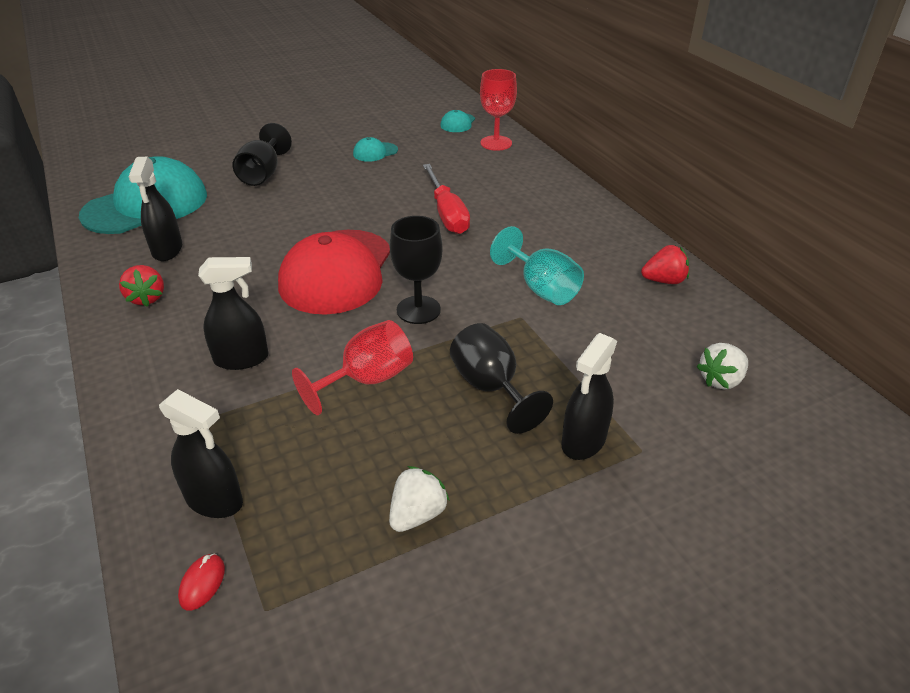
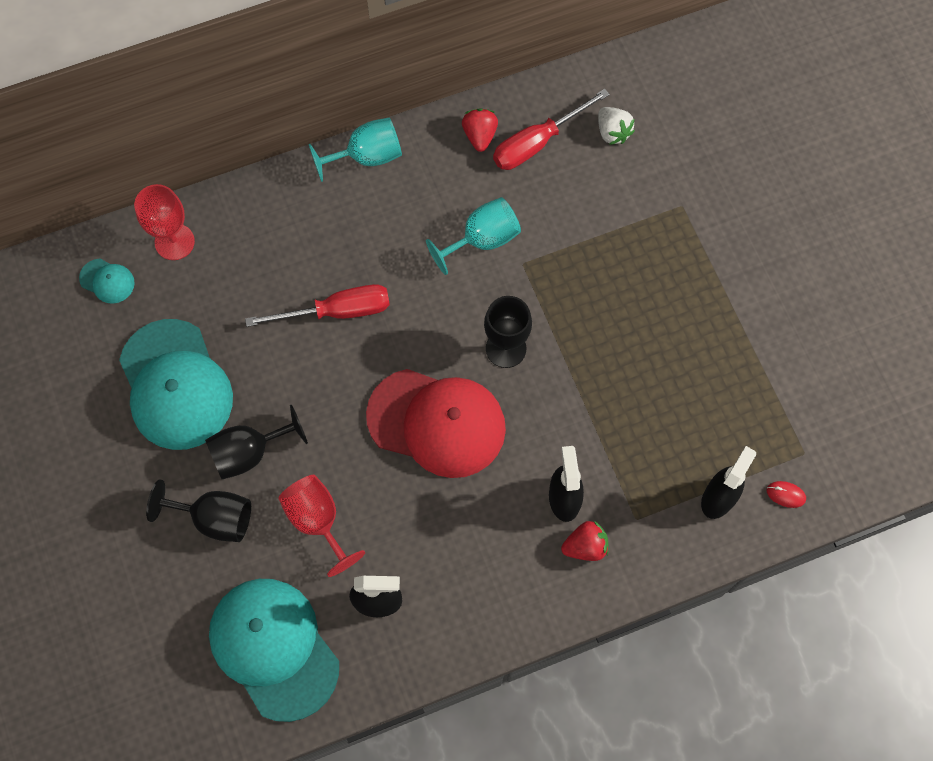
camera: 85 degrees left, 30 degrees up
(147, 298) = (465, 603): red strawberry -> red strawberry (585, 546)
(367, 380) = (597, 393): red goblet -> red goblet (318, 521)
(375, 152) = (175, 385): turquoise cap -> turquoise cap, size x2.38
(417, 514) = (734, 359): white strawberry -> none
(491, 387) = (612, 298): black goblet -> black goblet (249, 452)
(583, 441) = (671, 242): black spray bottle -> none
(608, 218) = (367, 157): none -> turquoise goblet
(675, 320) = (537, 143): none -> red screwdriver

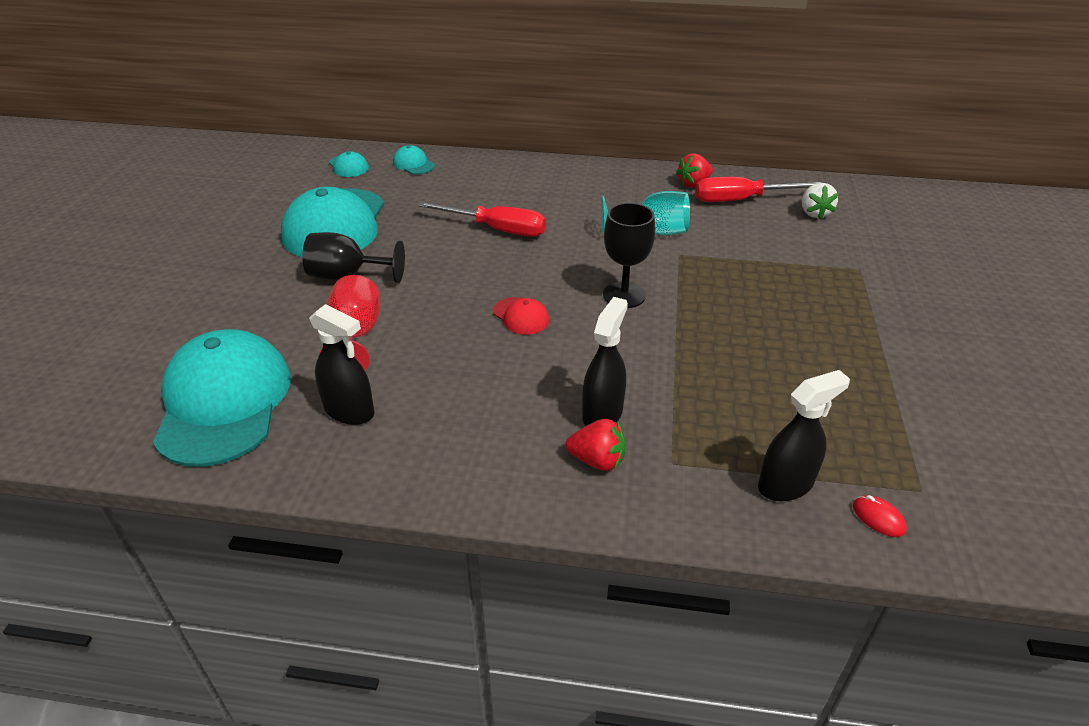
camera: 30 degrees right, 30 degrees down
(174, 242) = (413, 164): red goblet -> turquoise cap
(214, 518) = (277, 301): black goblet -> none
(367, 157) = (593, 169): turquoise goblet -> none
(437, 422) = (521, 316): red cap -> red cap, size x0.42
(480, 135) = (693, 184): red strawberry -> red strawberry turned 150 degrees counterclockwise

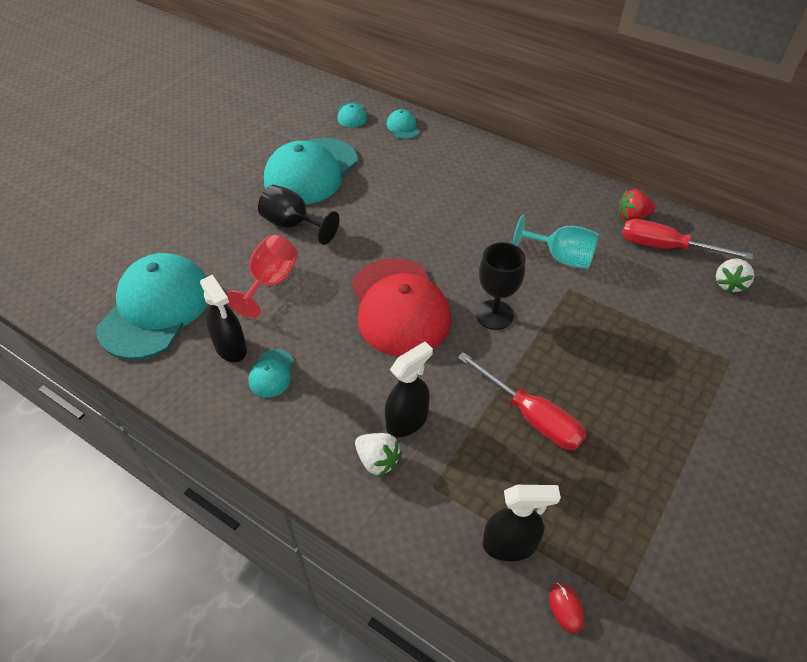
camera: 25 degrees right, 10 degrees up
(417, 420) = (271, 373): none -> turquoise cap
(497, 229) = (430, 214): red screwdriver -> red screwdriver (531, 416)
(521, 316) = (399, 307): red cap -> red cap, size x2.38
(597, 460) = (377, 461): red strawberry -> white strawberry

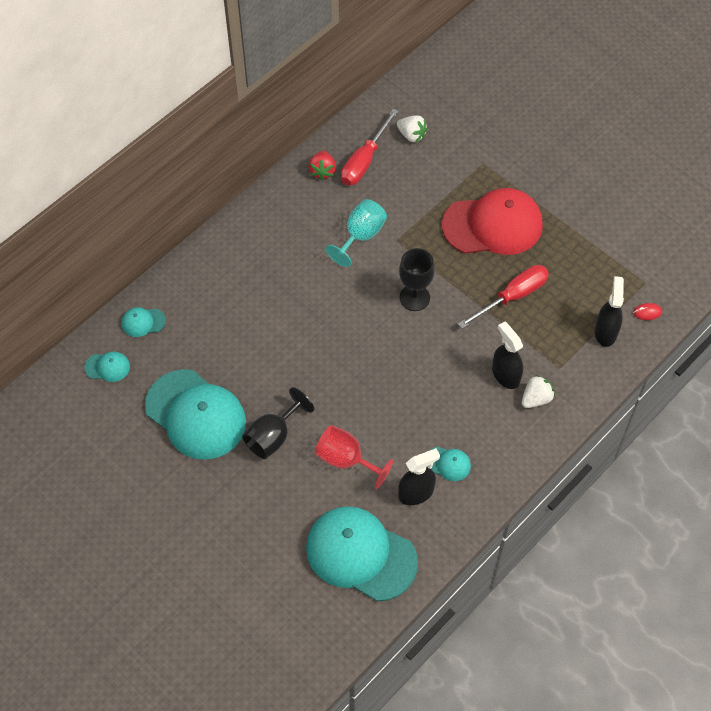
camera: 80 degrees left, 10 degrees up
(399, 307) = (393, 363): red cap -> red cap (493, 225)

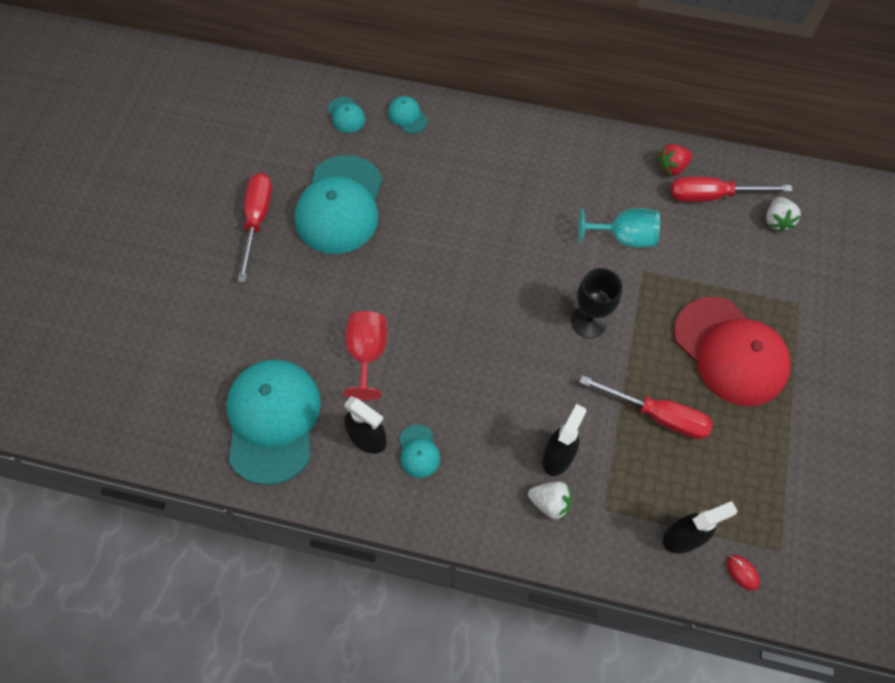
camera: 60 degrees right, 5 degrees up
(167, 484) = (257, 220): none -> red screwdriver
(273, 436) = (355, 278): black goblet -> none

